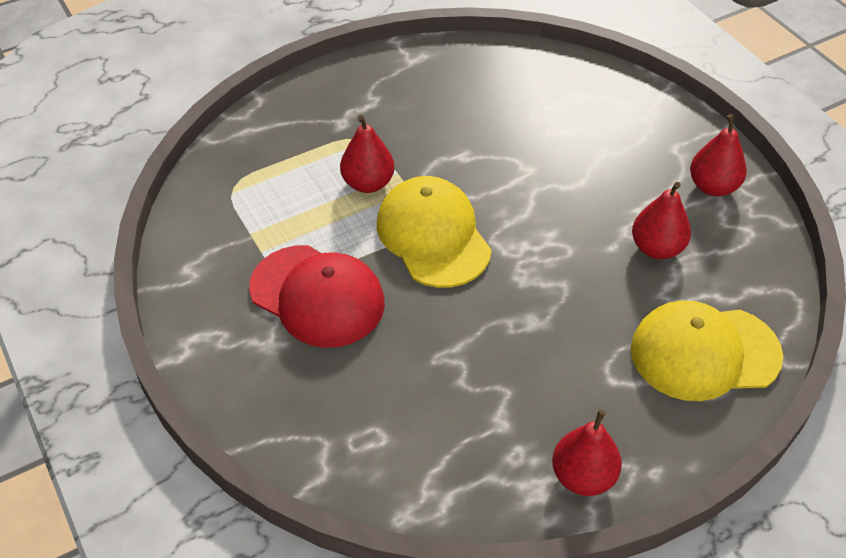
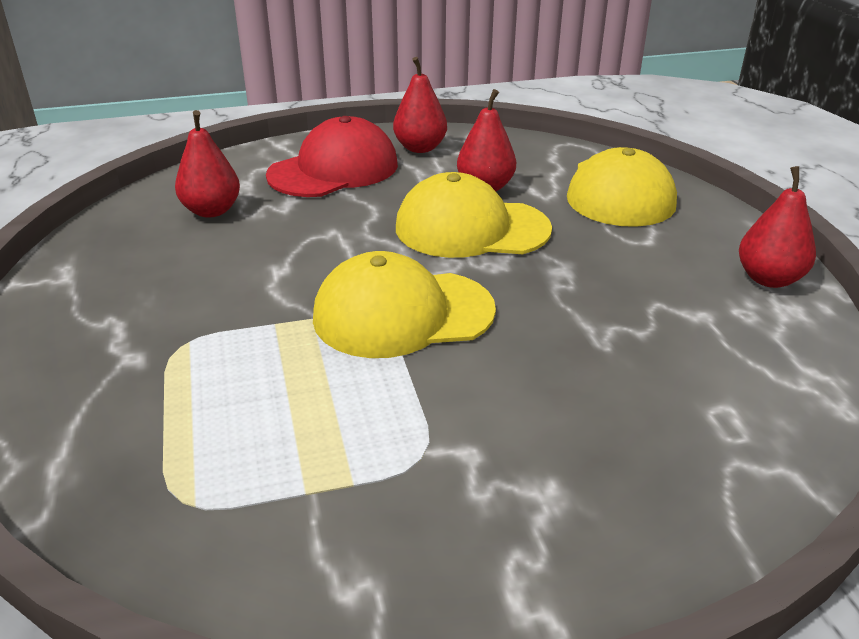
camera: 75 degrees left, 15 degrees down
(317, 296) = (470, 432): red cap -> red cap (334, 169)
(368, 183) = (275, 352): red pear -> red pear (211, 211)
(575, 252) = (471, 228): none -> yellow cap

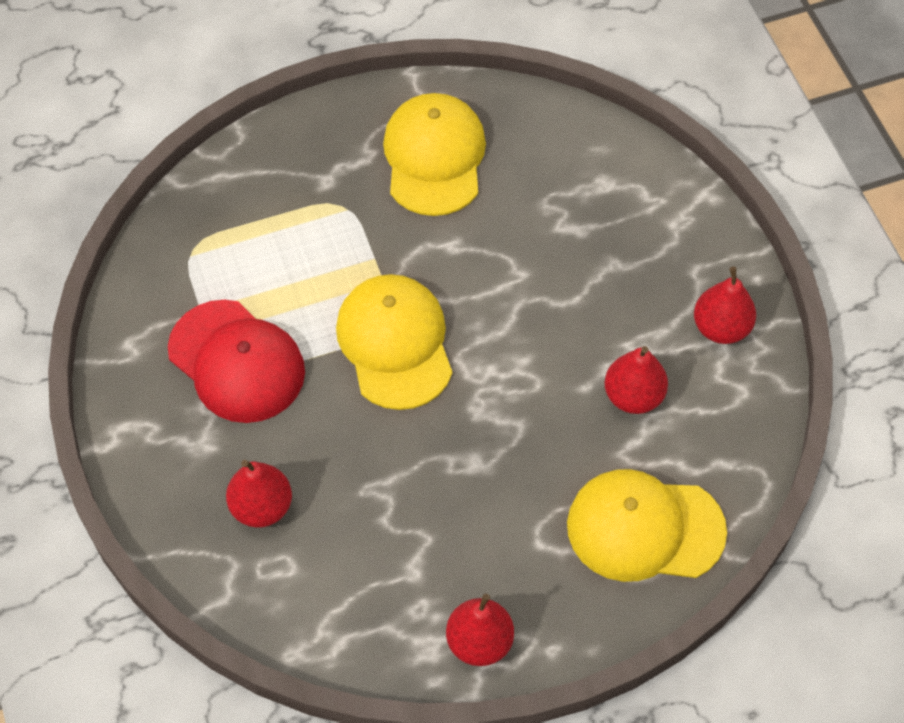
camera: 85 degrees right, 25 degrees up
(211, 211) = (546, 172): red pear -> red pear (261, 507)
(334, 169) = (650, 254): red cap -> red cap (237, 362)
(471, 228) = (543, 387): yellow cap -> yellow cap (434, 157)

